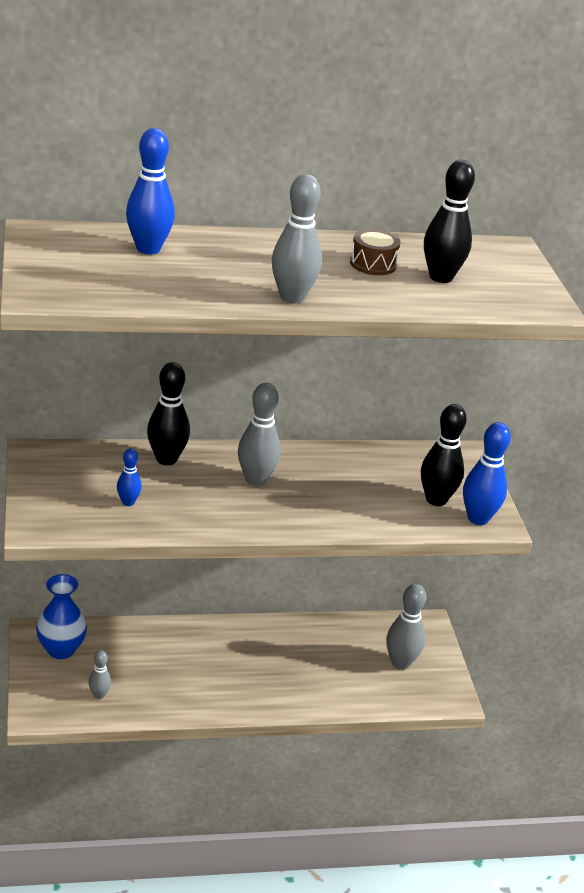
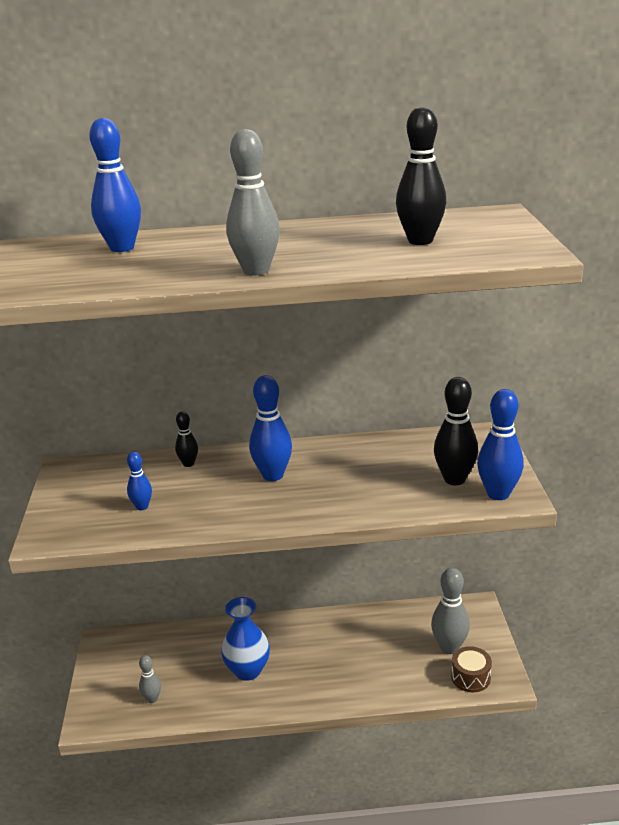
camera: 10 degrees right, 5 degrees down
(61, 649) = (123, 655): blue vase -> blue vase (247, 670)
(166, 459) = (188, 464): black bowling pin -> black bowling pin, size x0.55
(256, 480) = (273, 475): grey bowling pin -> blue bowling pin
(373, 264) = (350, 238): brown drum -> brown drum (470, 677)

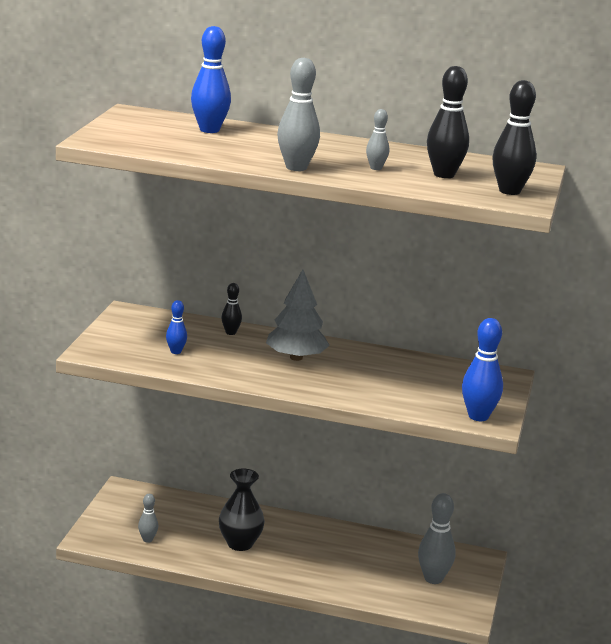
camera: 15 degrees right, 5 degrees down
(247, 670) = (240, 543): blue vase -> black vase
(273, 475) = (296, 357): blue bowling pin -> grey tree
(343, 250) = (376, 168): none -> grey bowling pin
(454, 479) = (449, 398): black bowling pin -> black bowling pin (509, 191)
(470, 677) = (438, 604): brown drum -> none

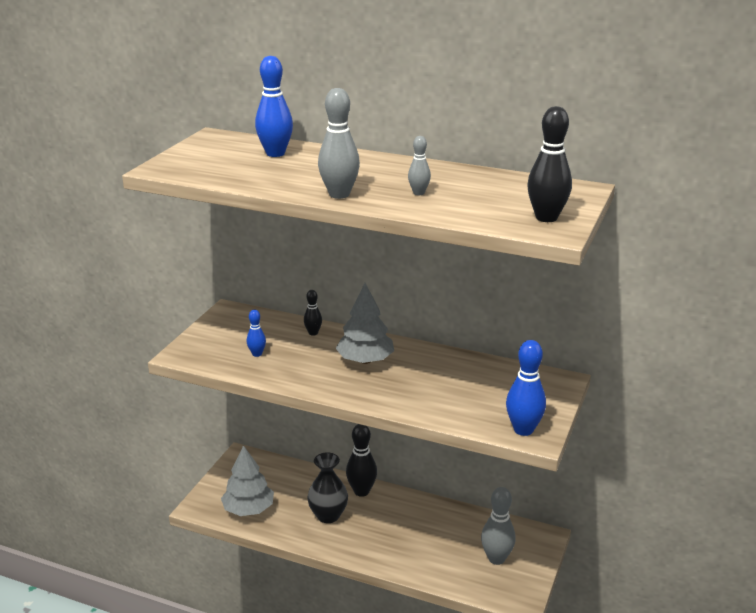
camera: 10 degrees right, 5 degrees up
(147, 539) = (248, 509): grey bowling pin -> grey tree
(444, 175) = (485, 199): black bowling pin -> black bowling pin (361, 491)

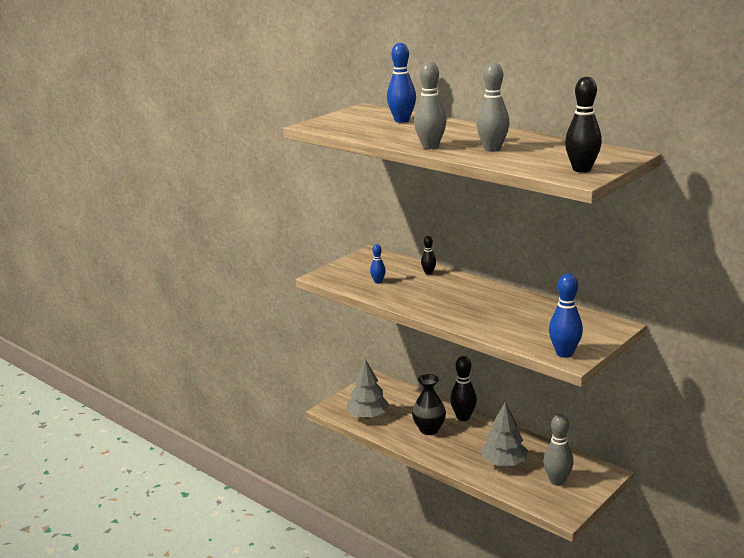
camera: 20 degrees right, 5 degrees down
(365, 360) = (460, 294): grey tree -> grey tree (504, 463)
(418, 193) = (492, 149): grey bowling pin -> grey bowling pin, size x1.81

